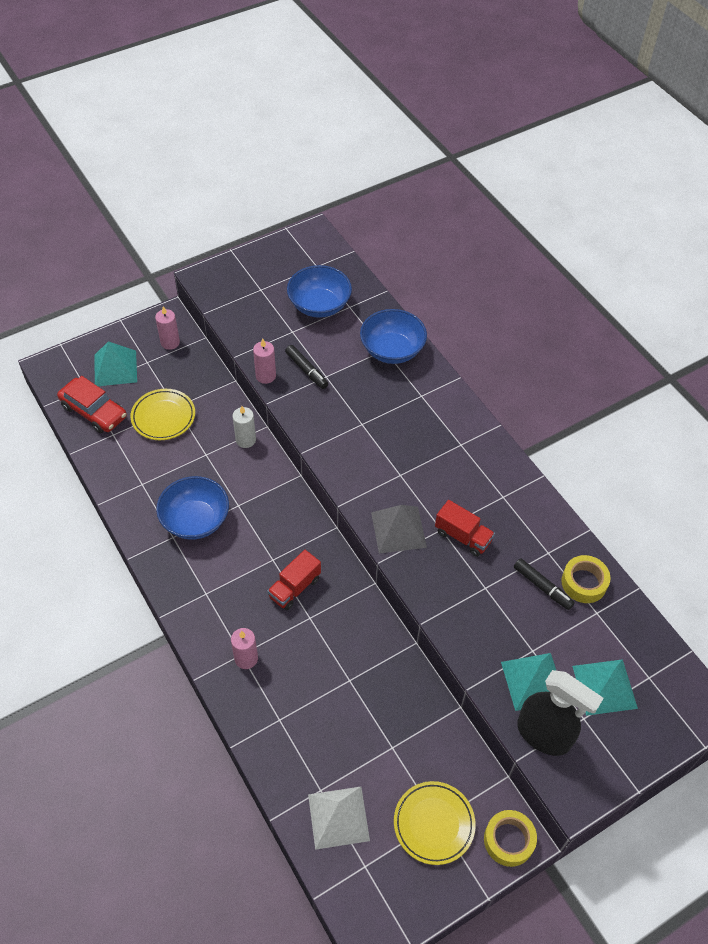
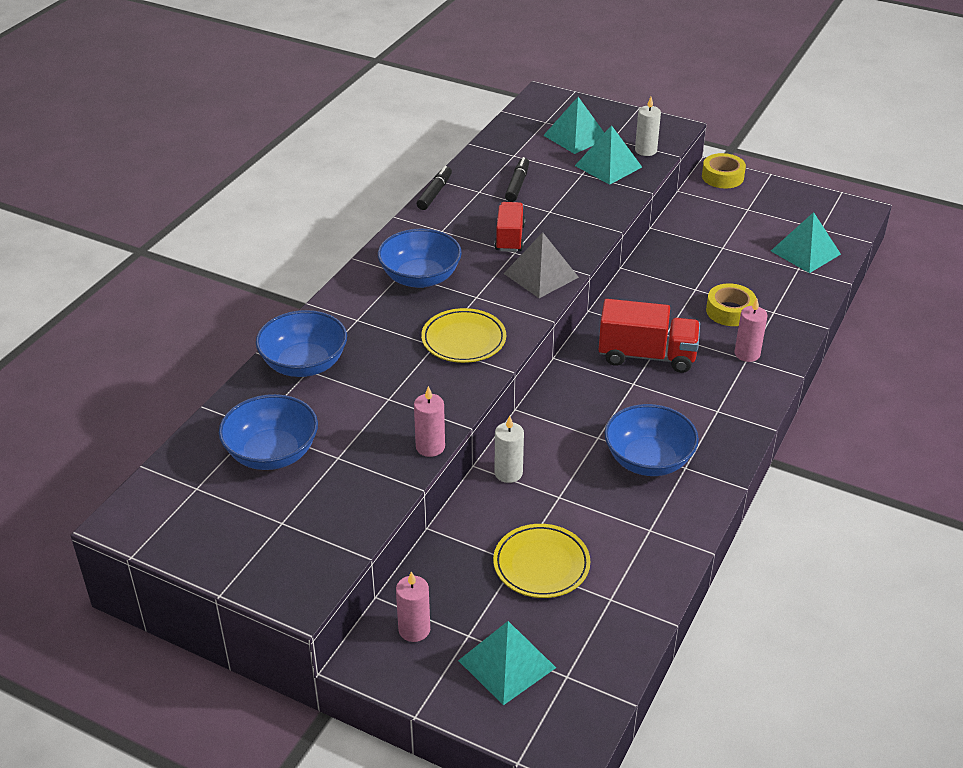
camera: 120 degrees left, 15 degrees down
(94, 411) = (595, 641): red car -> none
(294, 588) = (647, 356): red truck -> red truck, size x1.52
(306, 370) = (392, 417): black marker -> black marker (434, 193)
(338, 817) = (805, 252): white pyramid -> turquoise pyramid
(434, 824) = (753, 210): yellow plate -> yellow plate (463, 340)
(447, 453) = (420, 277): none -> blue bowl
(544, 735) = (645, 150): black spray bottle -> white candle
(584, 582) = (491, 167): yellow tape -> yellow tape (730, 311)

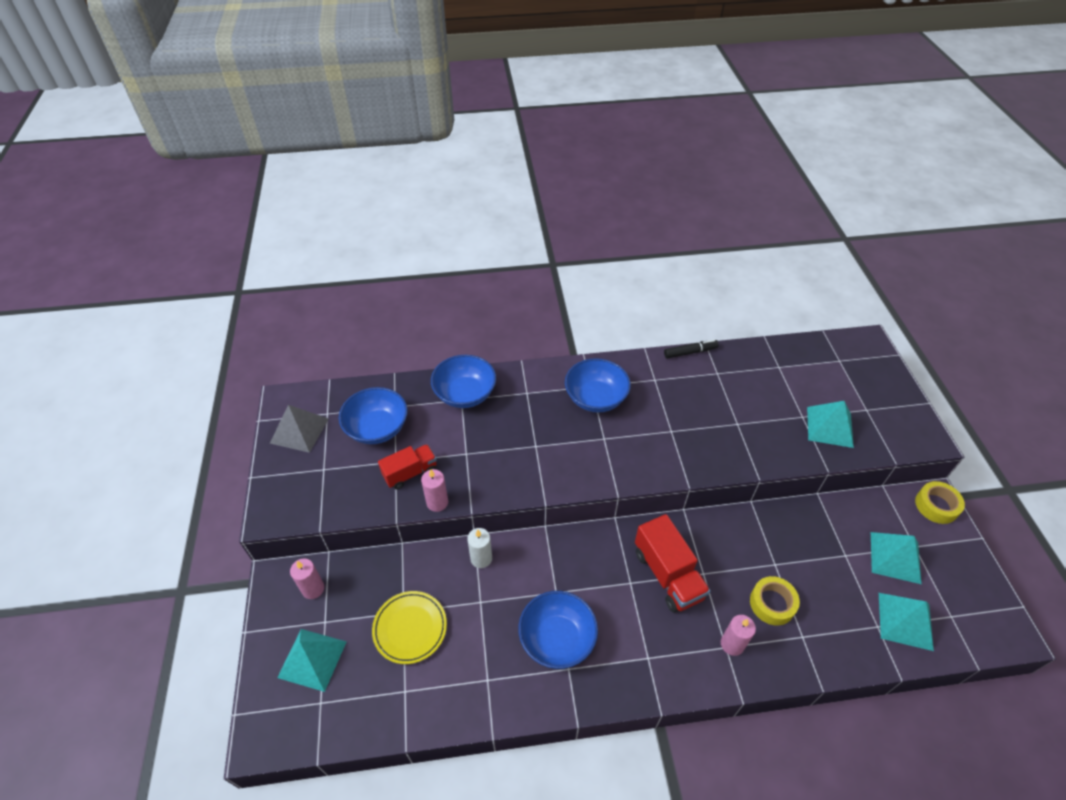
camera: 55 degrees right, 10 degrees up
(463, 340) = (554, 458): yellow plate -> none
(509, 238) = (683, 419): red truck -> red truck (410, 473)
(517, 185) = (747, 388): black marker -> none
(541, 275) = (660, 460): grey pyramid -> grey pyramid (299, 430)
(576, 137) = (842, 387): turquoise pyramid -> turquoise pyramid (895, 557)
(645, 150) = (877, 438): white candle -> none

